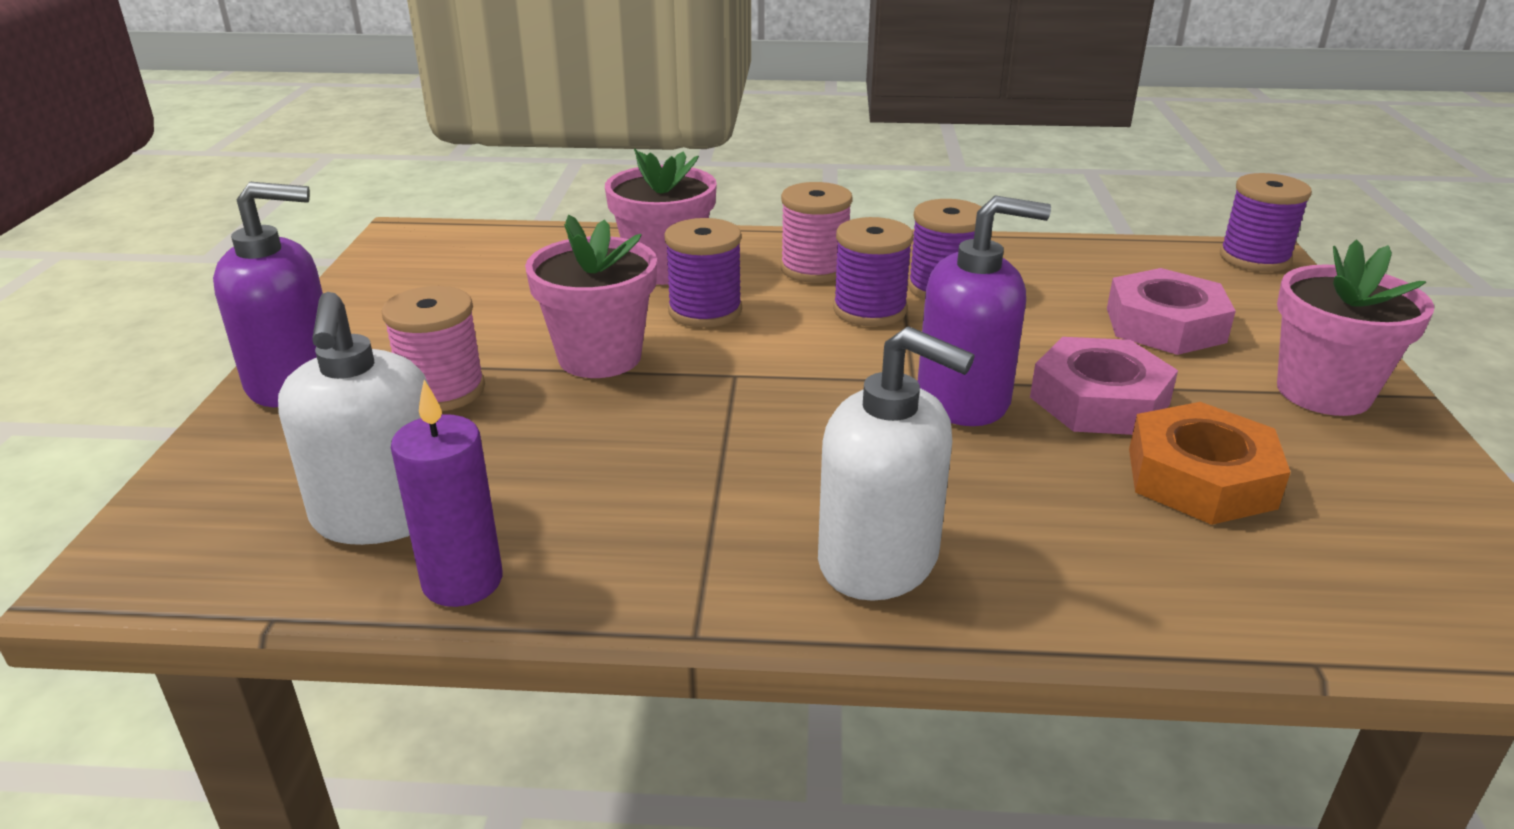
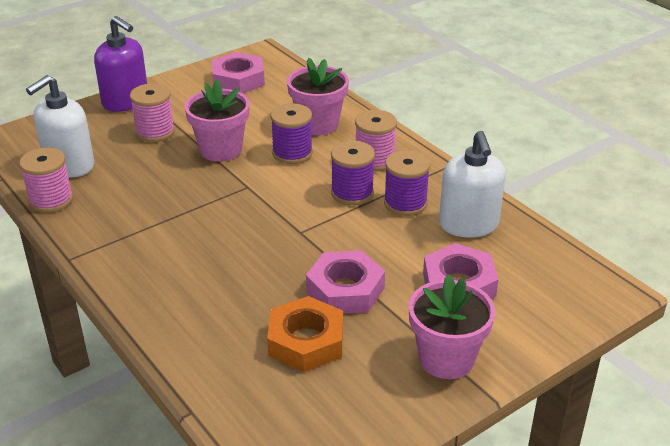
camera: 50 degrees right, 5 degrees up
(437, 275) = (238, 80): none -> pink nut
(462, 581) = (51, 200): purple candle -> pink spool
(879, 560) = (150, 279): white soap dispenser -> white soap dispenser (468, 224)
(964, 399) = (299, 252): purple soap dispenser -> none
(1254, 258) = (602, 290): purple spool -> none

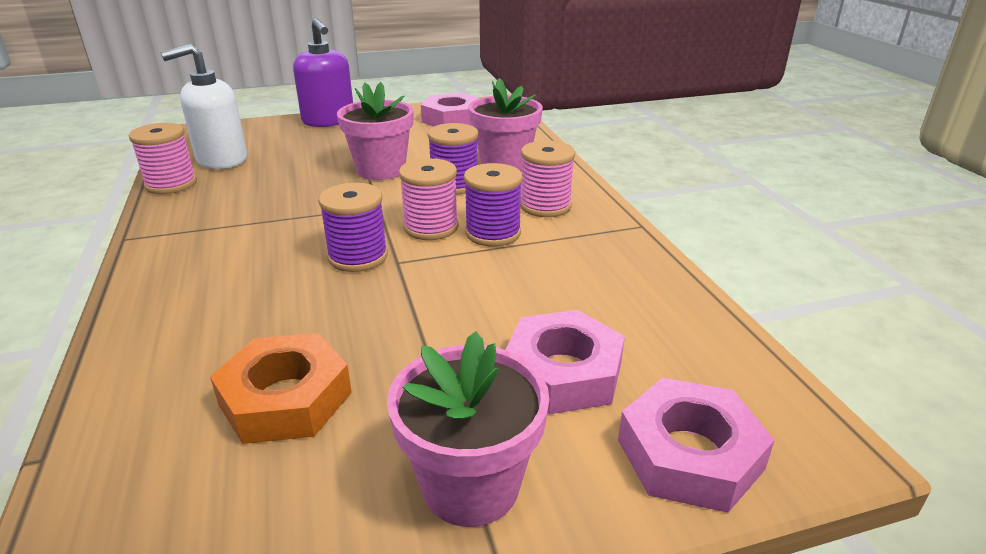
camera: 20 degrees right, 5 degrees down
(155, 132) = (331, 146): pink spool -> pink spool (431, 227)
(345, 290) = (396, 342): pink nut -> pink nut (689, 454)
(405, 203) = (552, 256): purple spool -> purple spool (358, 257)
(468, 224) = (624, 297): white soap dispenser -> none

